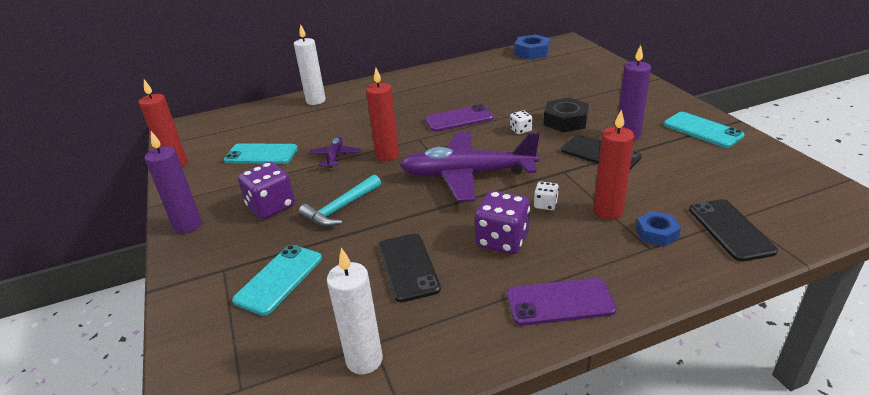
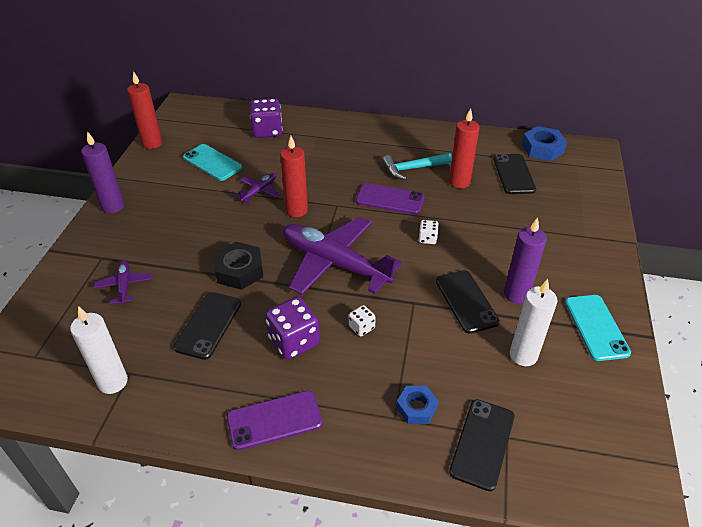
camera: 30 degrees right, 10 degrees up
(271, 207) = (175, 218): purple dice -> purple dice (267, 131)
(279, 279) = (124, 286): turquoise phone -> purple plane
(315, 101) = (300, 123): white candle -> white candle (523, 355)
(341, 208) = (216, 245): turquoise hammer -> turquoise hammer (413, 169)
(531, 72) = (514, 174): none -> black phone
(560, 302) = (274, 420): purple phone -> purple phone turned 45 degrees counterclockwise
(565, 121) = (478, 248): black nut -> black nut (239, 271)
(608, 211) = (403, 363): red candle -> red candle (459, 182)

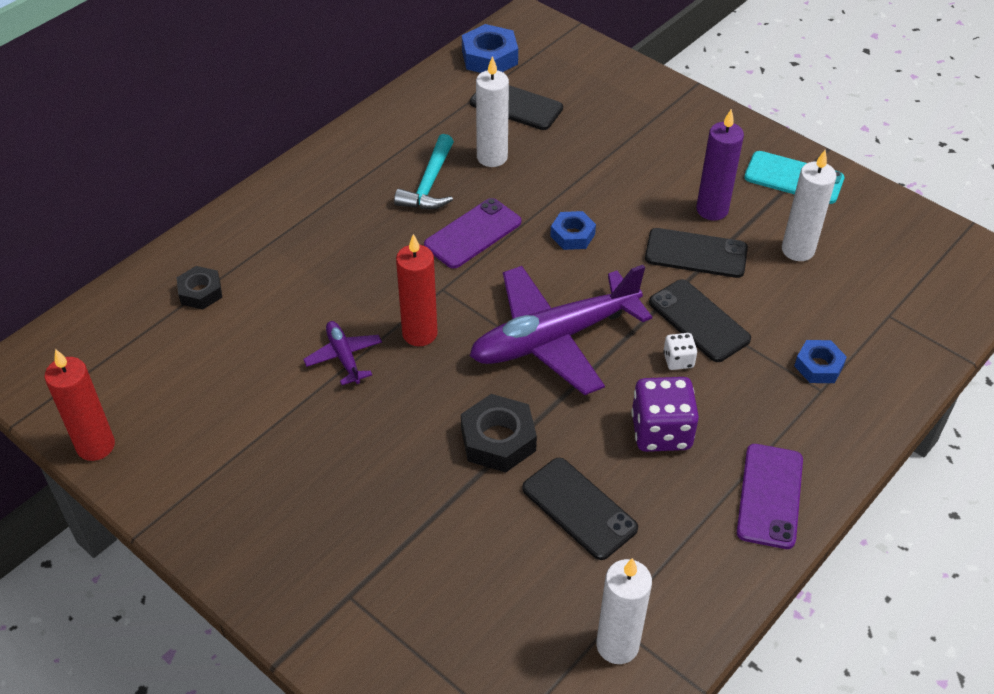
camera: 60 degrees left, 5 degrees up
(113, 206) = (230, 548): purple candle -> none
(124, 286) = (435, 582): purple plane -> none
(212, 162) = (224, 386): turquoise phone -> none
(267, 131) = (200, 292): purple dice -> black nut
(427, 239) = (572, 235): white dice -> blue nut
(459, 182) = (492, 157): red candle -> white candle
(482, 443) = (888, 337): black phone -> black phone (699, 321)

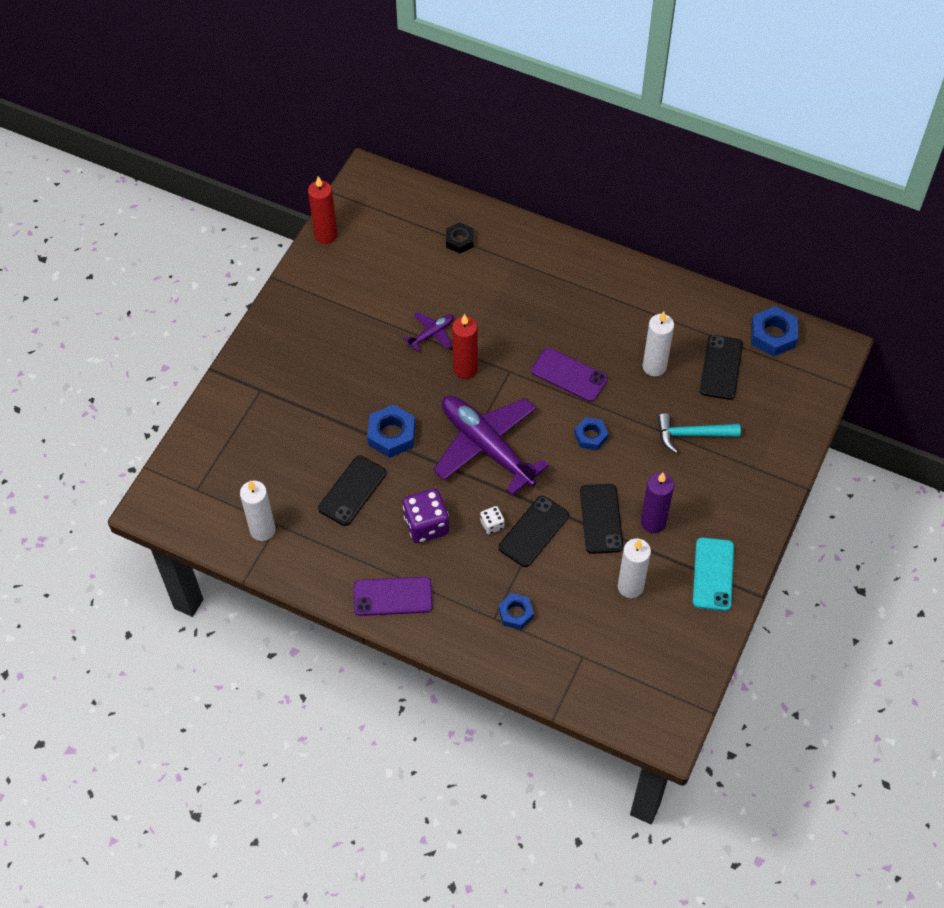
camera: 75 degrees right, 10 degrees up
(429, 184) = (610, 335): turquoise hammer -> turquoise hammer (692, 434)
(498, 440) = (391, 435): black nut -> blue nut

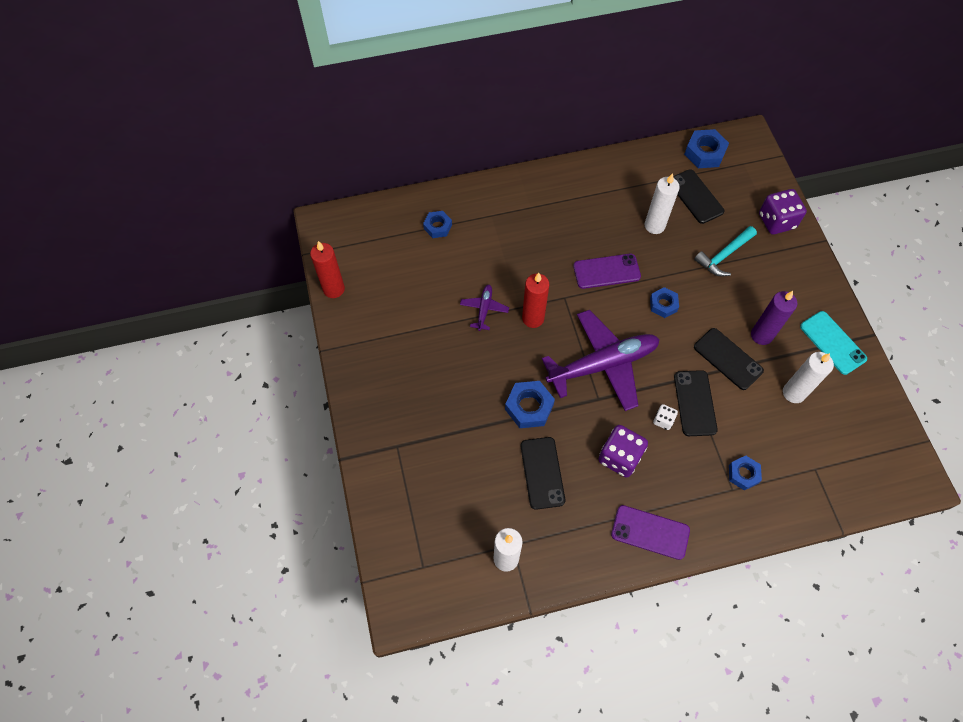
camera: 40 degrees left, 5 degrees up
(393, 596) = (650, 532): purple phone -> purple phone turned 60 degrees clockwise
(459, 241) = (437, 227): black nut -> blue nut
(487, 446) = (603, 364): purple plane -> purple plane turned 150 degrees clockwise
(776, 440) = (776, 221): none -> purple dice

